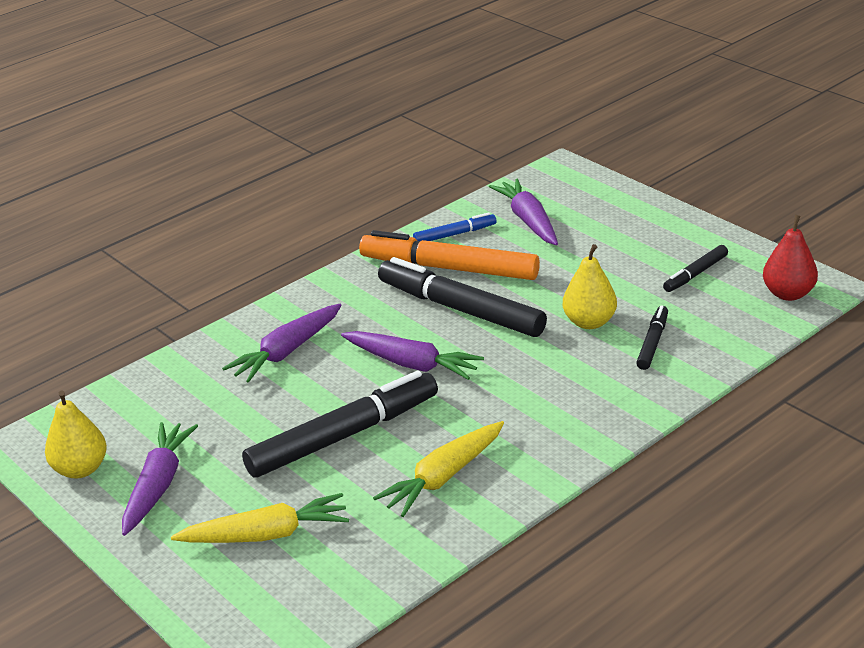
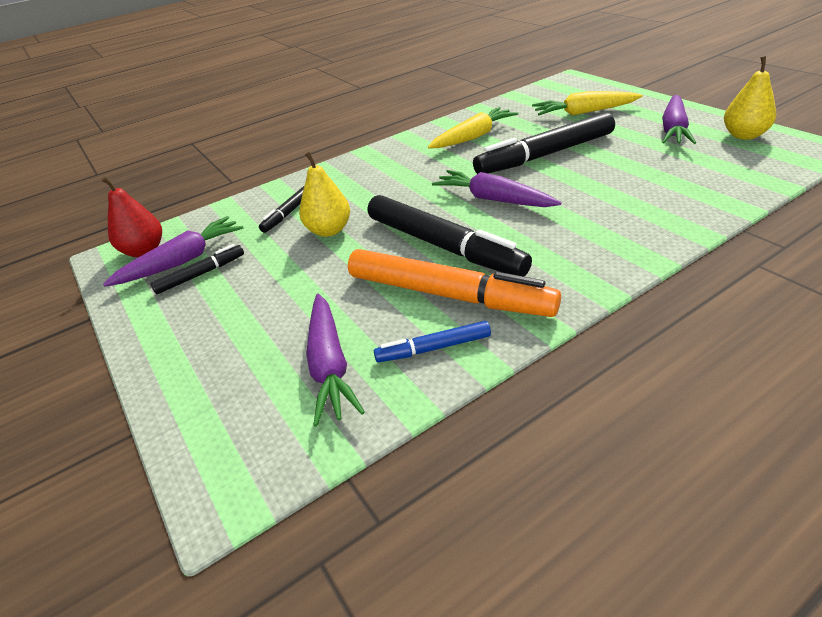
camera: 170 degrees left, 5 degrees up
(286, 352) = (615, 210): purple carrot -> purple carrot (183, 260)

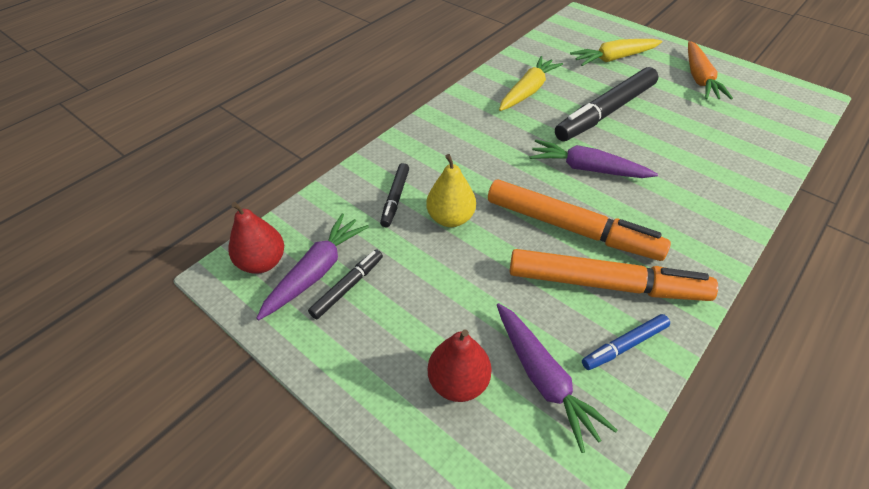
camera: 20 degrees left, 10 degrees up
(246, 357) = (458, 382): none -> red pear
(443, 246) = (571, 228): black marker -> orange marker
(673, 129) = (699, 79): purple carrot -> orange carrot
(744, 135) = (757, 84): yellow pear -> none

